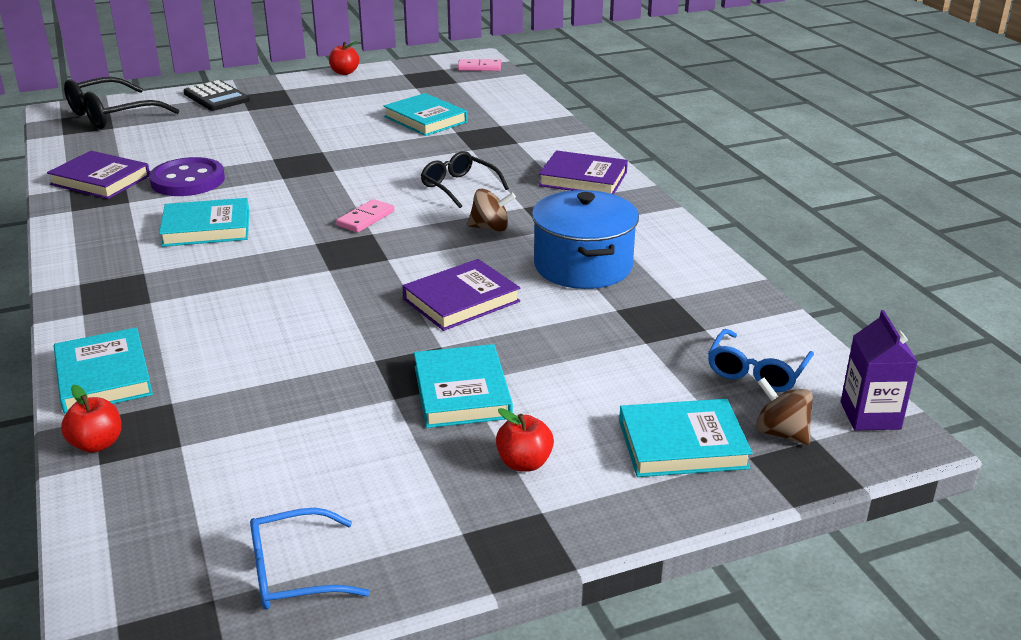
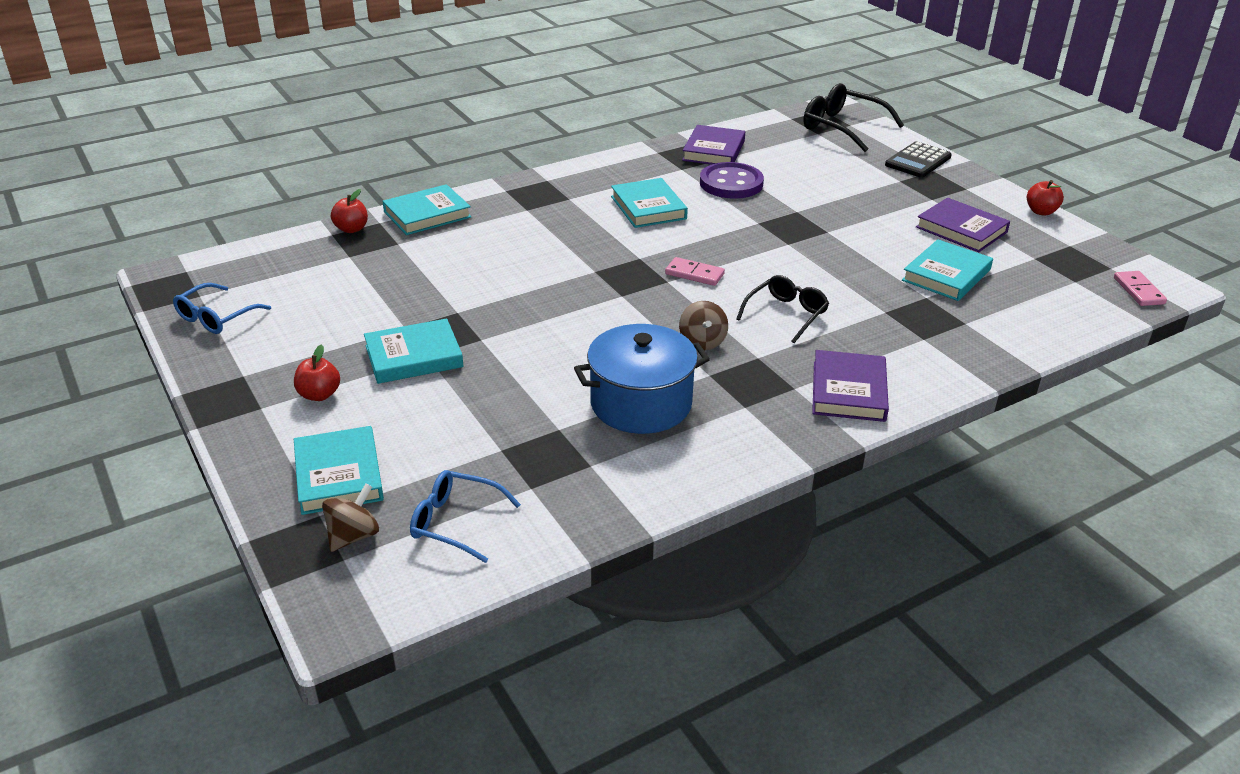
camera: 80 degrees right, 5 degrees up
(294, 573) = (216, 317): blue glasses -> blue glasses turned 120 degrees counterclockwise
(461, 300) = (557, 340): purple book -> purple book (961, 229)
(870, 415) = (380, 601): purple carton -> none

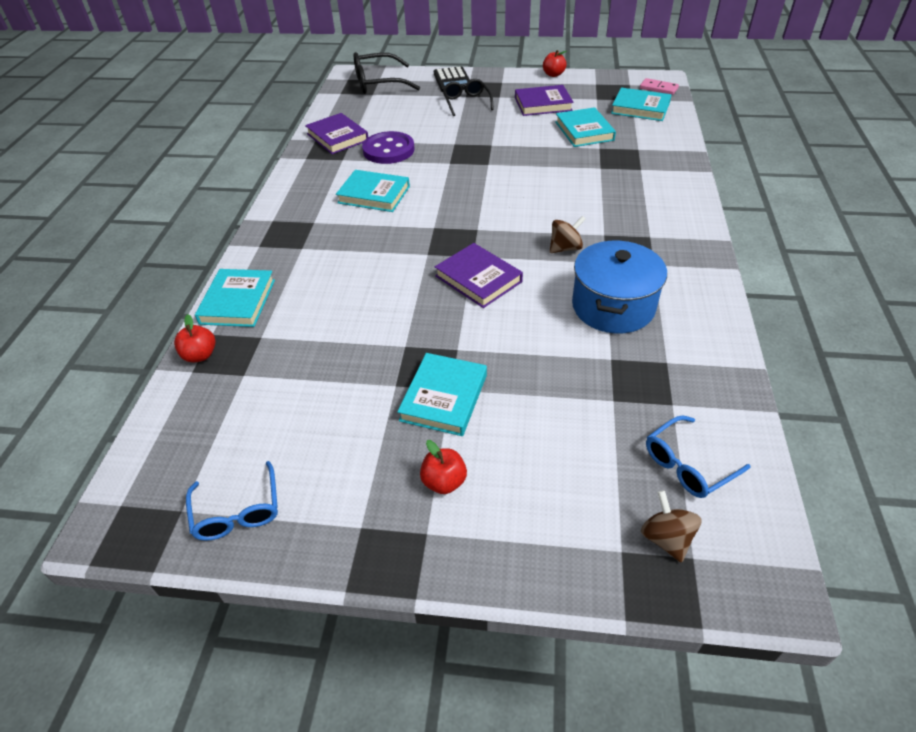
camera: 50 degrees left, 10 degrees up
(339, 475) = (575, 515): turquoise book -> turquoise book (640, 108)
(694, 274) = (481, 214): pink domino -> none
(702, 342) = (565, 248): brown spinning top -> brown spinning top turned 60 degrees counterclockwise
(786, 314) = (567, 202): black glasses -> black glasses (466, 102)
(849, 391) = (670, 219): purple book -> purple book (478, 279)

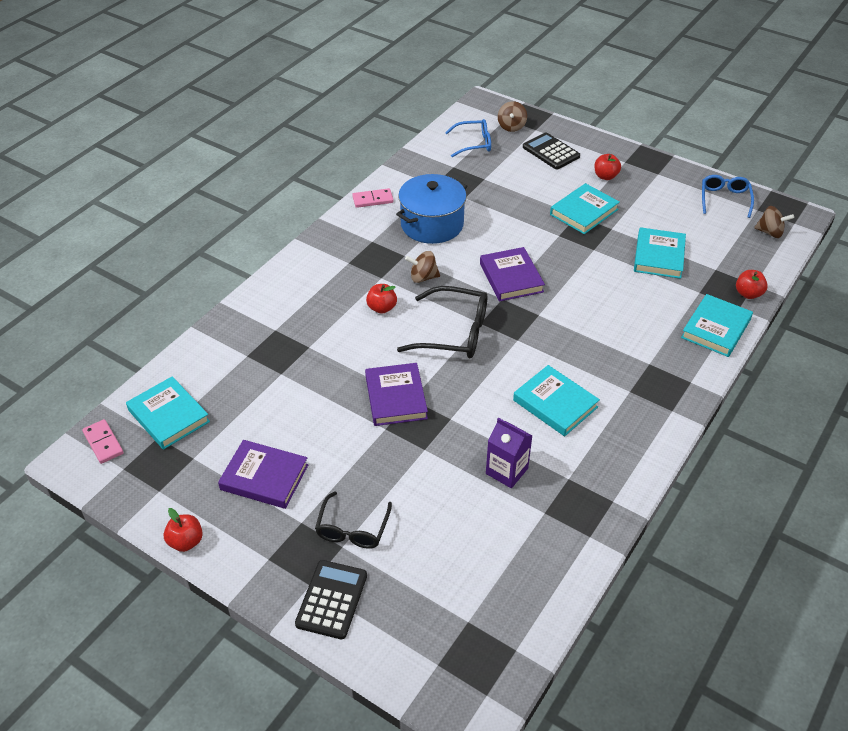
camera: 155 degrees left, 0 degrees up
(163, 468) = (770, 232): none -> brown spinning top
(337, 137) = (559, 528): purple book -> purple book (396, 397)
(378, 83) = (444, 651): black glasses -> black glasses (454, 333)
(388, 150) = (506, 471): purple button -> purple carton
(559, 501) = (551, 152): none -> black calculator
(575, 211) = (382, 308): none -> red apple
(584, 131) = (269, 405): turquoise book -> turquoise book (659, 256)
(711, 311) = (373, 199): none -> pink domino

